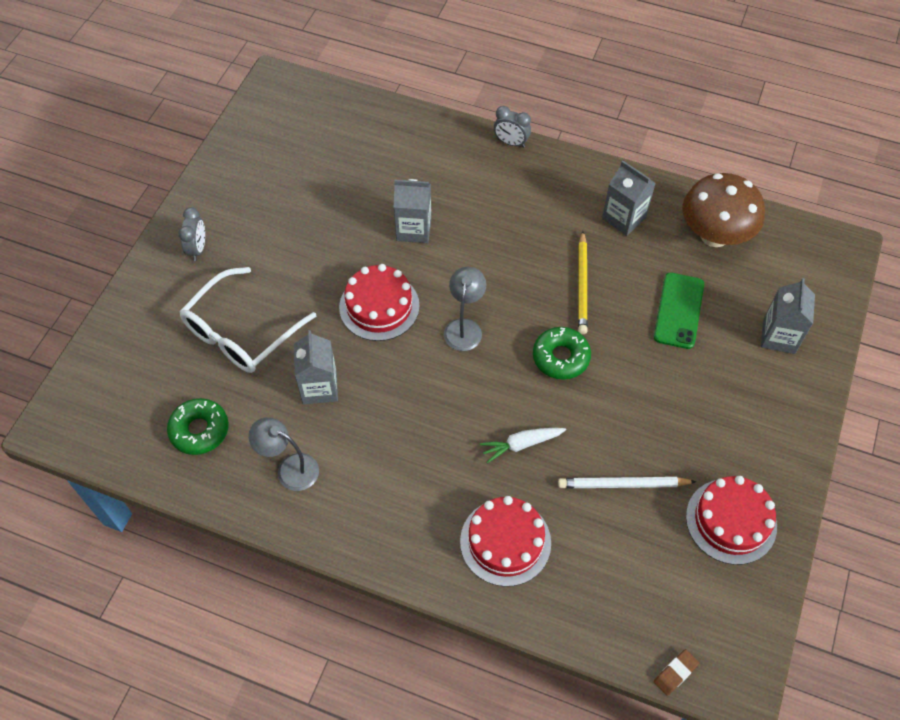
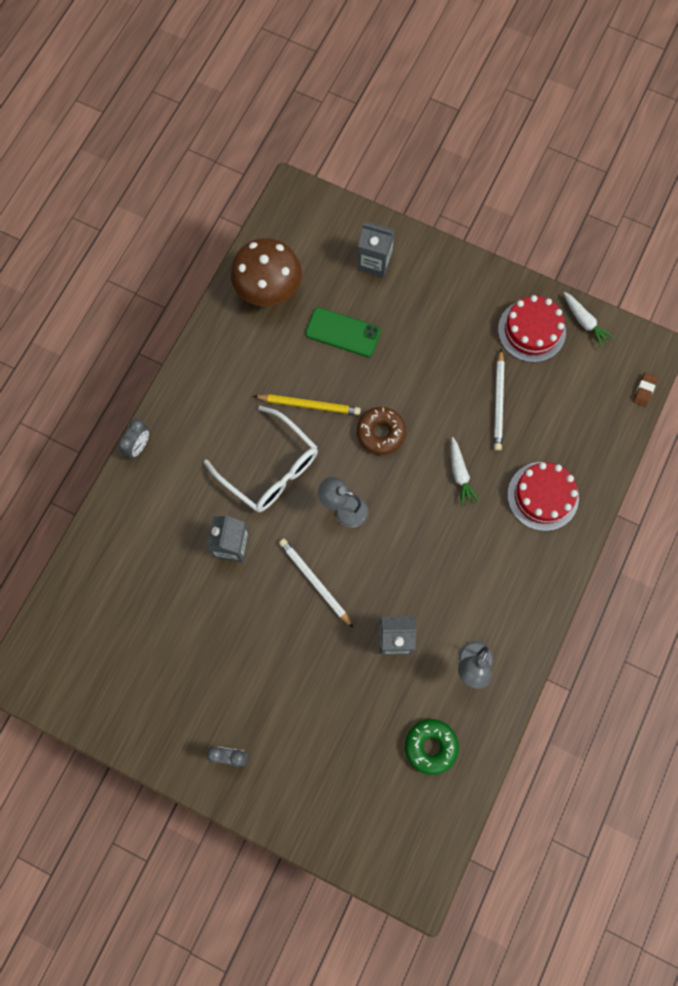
camera: 85 degrees left, 15 degrees up
(241, 332) = (331, 709): white glasses -> white glasses (269, 468)
(379, 306) = (315, 582): red cake -> white pencil
(561, 357) = (380, 433): green donut -> brown donut
(624, 218) = (241, 360): grey carton -> none
(675, 673) = (644, 390): brown eraser -> brown eraser turned 60 degrees clockwise
(760, 589) = (584, 322): none -> white carrot

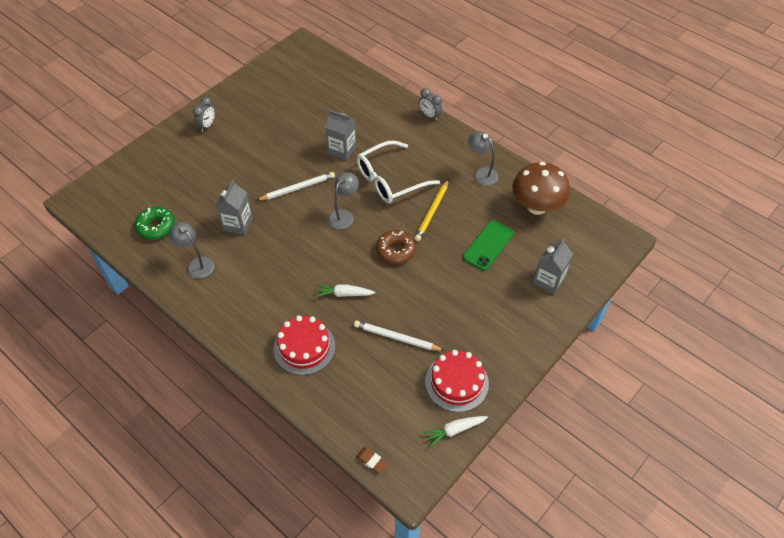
camera: 105 degrees right, 20 degrees down
(230, 360) = (481, 173): none -> grey lamp

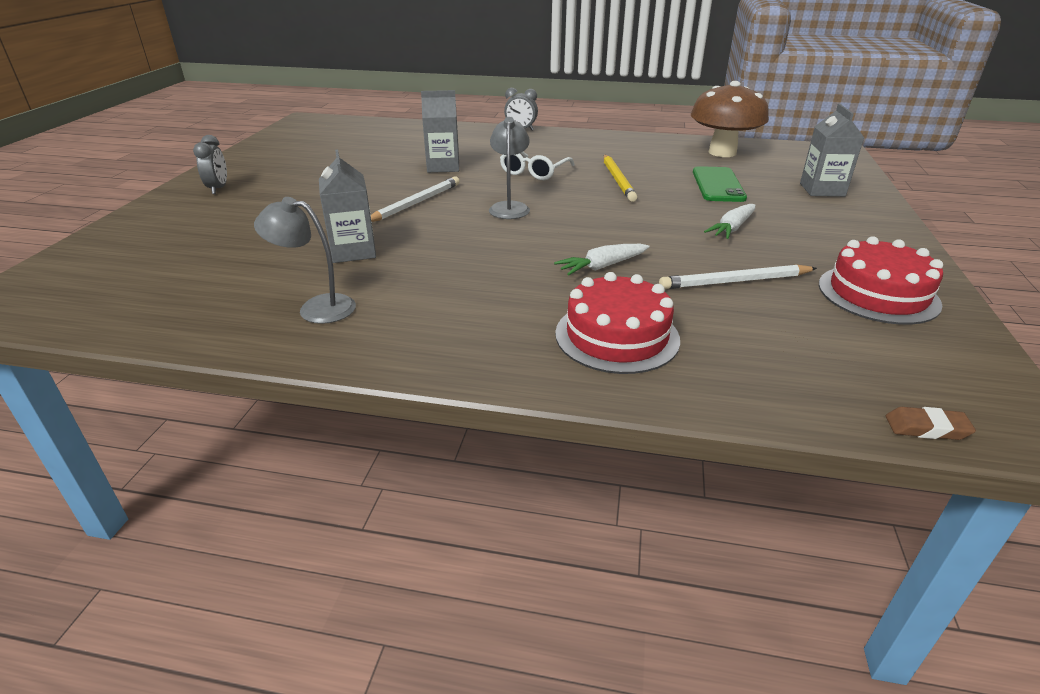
camera: 30 degrees left, 20 degrees down
(156, 227) = (197, 291): green donut -> none
(390, 180) = (534, 172): white glasses -> white glasses, size x0.63
(396, 250) = (618, 215): brown donut -> none
(454, 430) = (962, 340): white carrot -> white carrot (732, 228)
(481, 173) = (631, 147): grey lamp -> none

